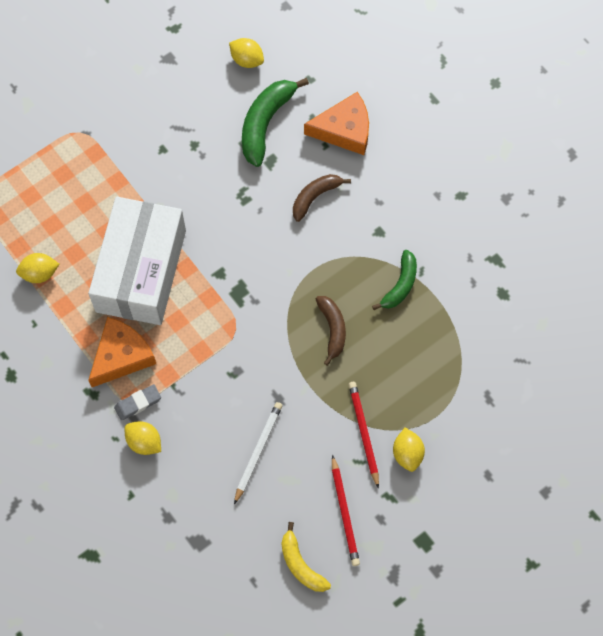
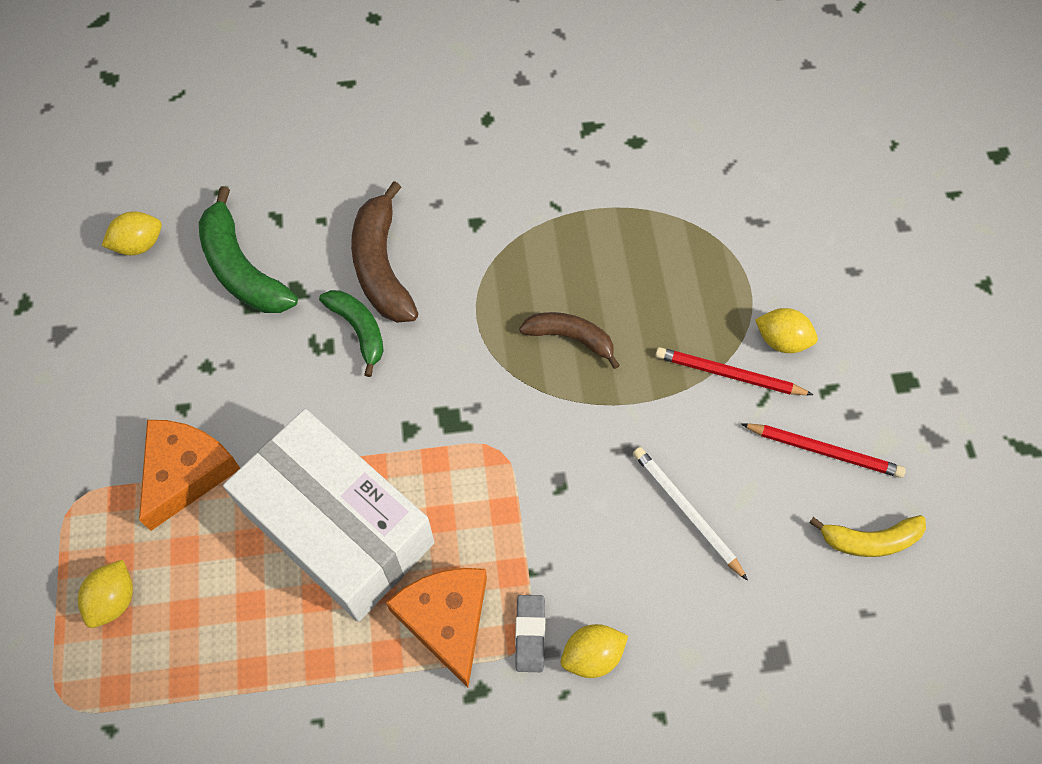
camera: 60 degrees left, 5 degrees down
(40, 273) = (246, 672): yellow lemon -> yellow lemon (114, 600)
(315, 197) = (381, 266): brown banana -> brown banana, size x1.57
(344, 130) = (317, 190): orange cheese -> orange cheese (185, 472)
(400, 285) = (559, 236): green banana -> green banana (359, 330)

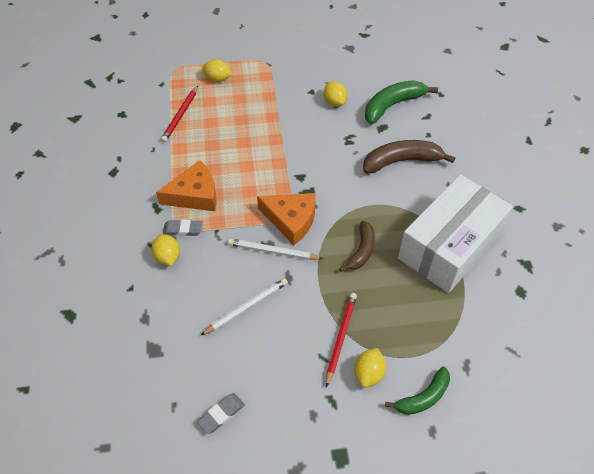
camera: 90 degrees right, 10 degrees down
(139, 245) = (402, 68): yellow lemon -> yellow lemon (334, 102)
(185, 472) = (277, 95): orange cheese -> orange cheese (291, 220)
(338, 527) = (246, 151): white box -> white box (449, 245)
(359, 330) = (359, 153): green banana -> green banana (423, 397)
(575, 473) = (273, 251): none -> white pencil
(823, 451) = (285, 392): red pencil -> red pencil (180, 115)
(869, 540) = (221, 414): yellow banana -> grey eraser

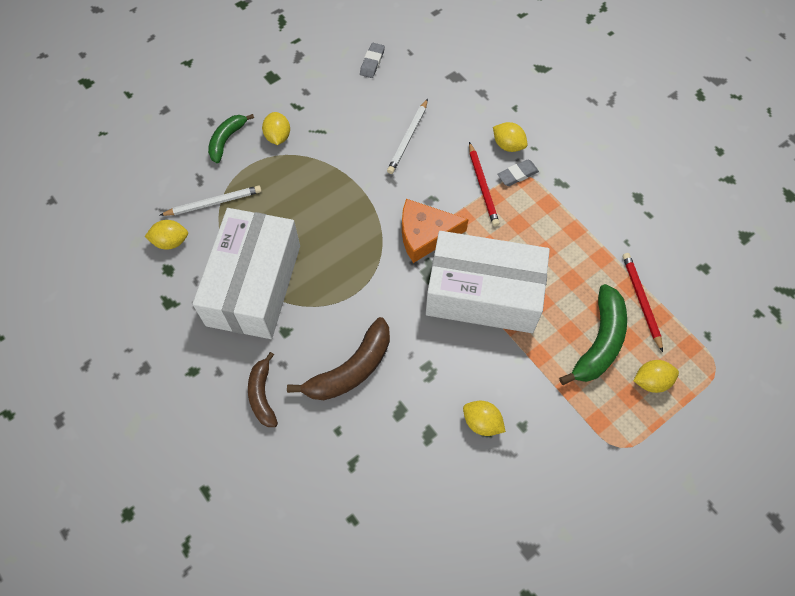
camera: 150 degrees right, 10 degrees up
(194, 195) = (538, 213): orange cheese -> none
(273, 251) = (420, 195): white pencil -> white pencil (213, 203)
(279, 164) = (483, 293): none -> white box
(340, 338) = (314, 152): red pencil -> red pencil (482, 186)
(361, 251) = (338, 236): brown banana -> brown banana (262, 395)
(392, 105) = (406, 458): green banana -> green banana (599, 342)
(512, 315) = (171, 242): none -> yellow lemon

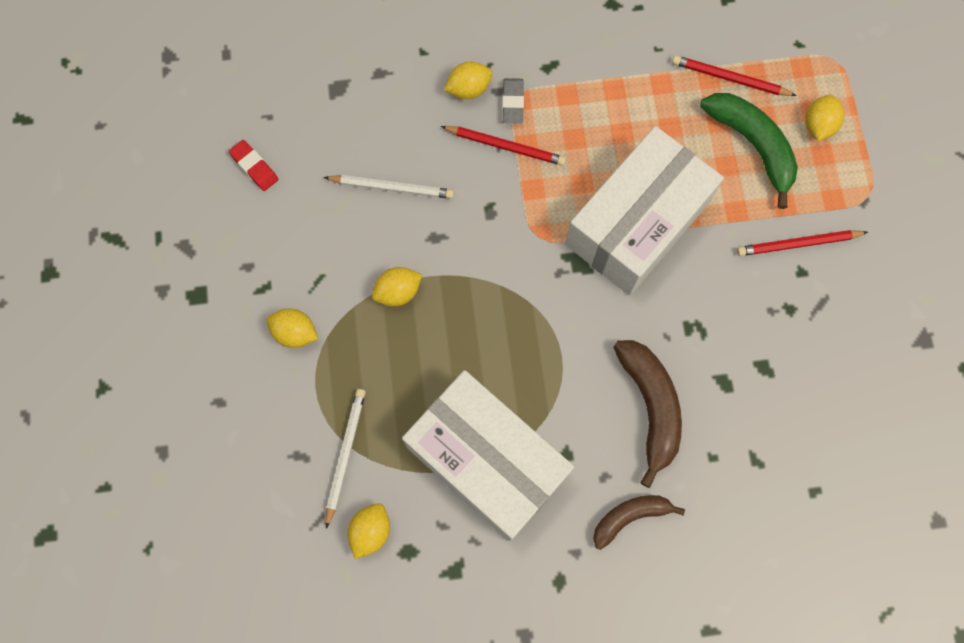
camera: 60 degrees left, 10 degrees up
(226, 140) = (261, 396): green banana -> none
(262, 395) = (630, 517): brown banana -> brown banana turned 135 degrees clockwise
(372, 62) = (254, 167): grey eraser -> red eraser
(408, 138) = (391, 188): white pencil -> white pencil turned 45 degrees counterclockwise
(425, 234) = (531, 241): orange cheese -> none
(482, 422) = (778, 308): yellow lemon -> yellow lemon (398, 292)
(543, 412) = (798, 244): none -> red pencil

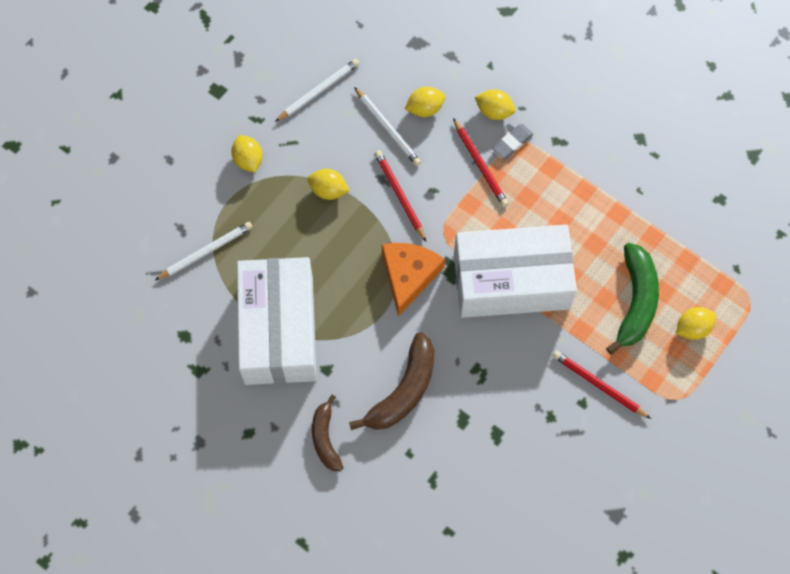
camera: 45 degrees right, 5 degrees down
(254, 167) = (322, 46): red eraser -> none
(294, 210) = (318, 91): none -> white pencil
(370, 531) = (176, 305): yellow lemon -> yellow lemon (425, 108)
(548, 302) = (408, 276): none -> orange cheese
(630, 517) = (325, 438): brown banana -> brown banana turned 120 degrees counterclockwise
(730, 78) = (666, 249): red pencil -> red pencil (400, 195)

